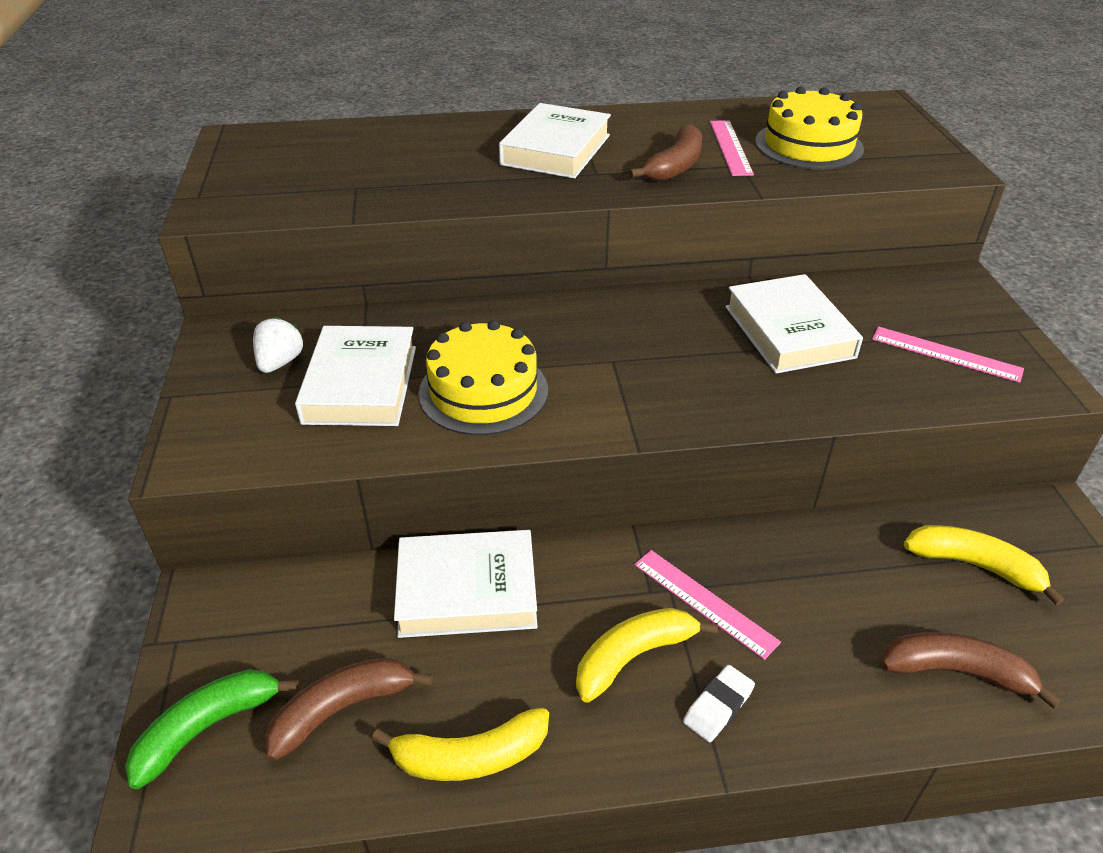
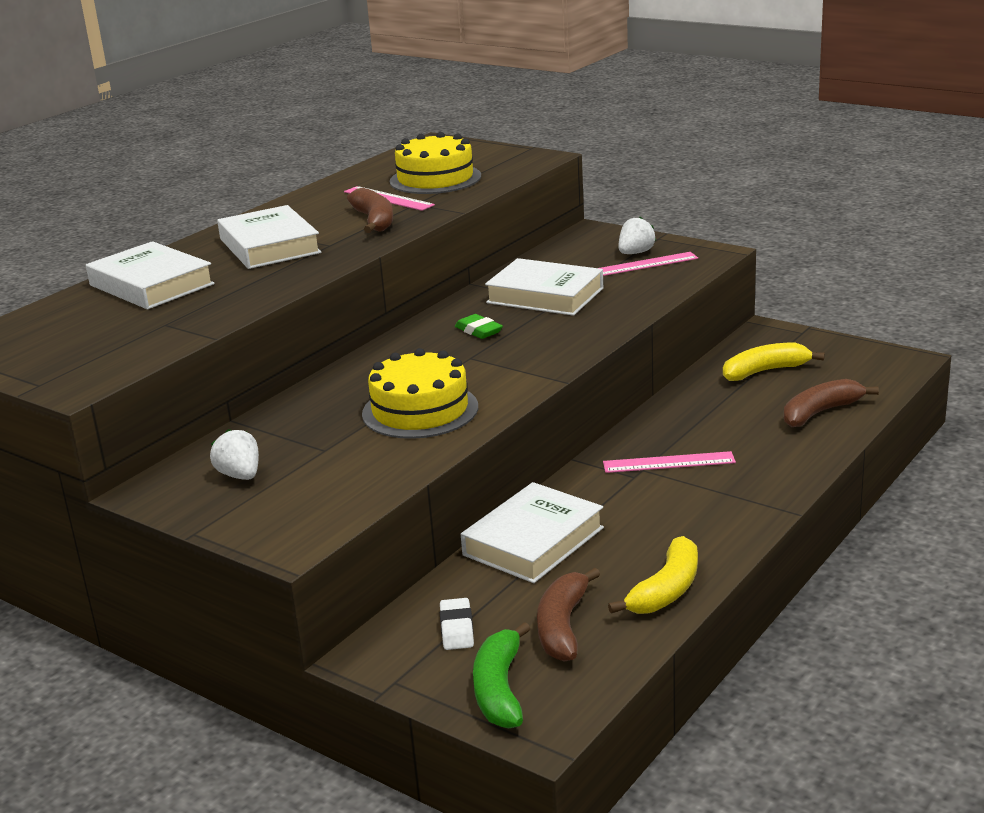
camera: 45 degrees left, 15 degrees down
(360, 384) = (328, 451): white book -> white book (151, 285)
(633, 656) = (673, 503): yellow banana -> none
(668, 335) = (478, 331): none -> green eraser
(718, 706) = (745, 492): white eraser -> white eraser (457, 629)
(961, 334) = (635, 253): none -> white strawberry

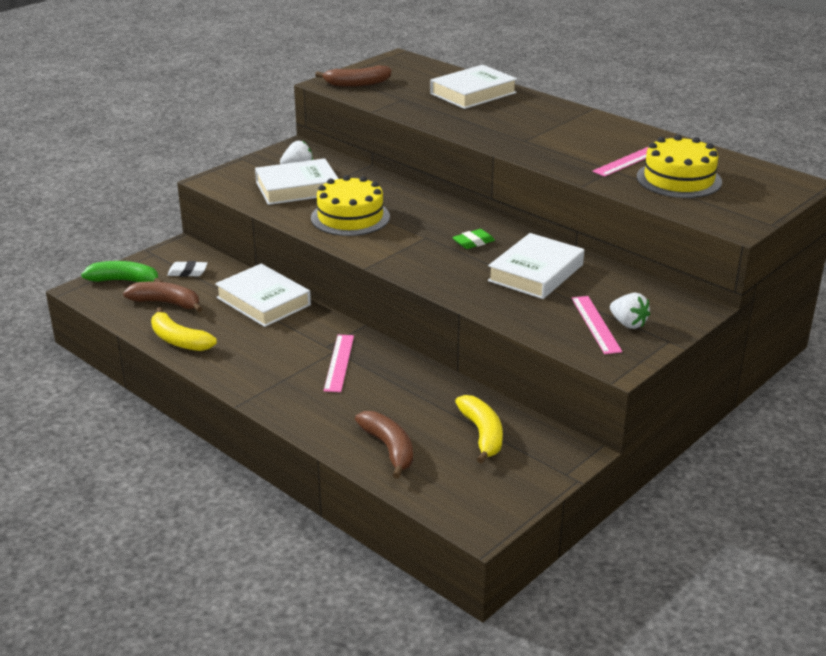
camera: 95 degrees right, 5 degrees up
(269, 246) = (531, 122): white book -> white book (297, 188)
(374, 221) = (573, 155): brown banana -> brown banana (357, 84)

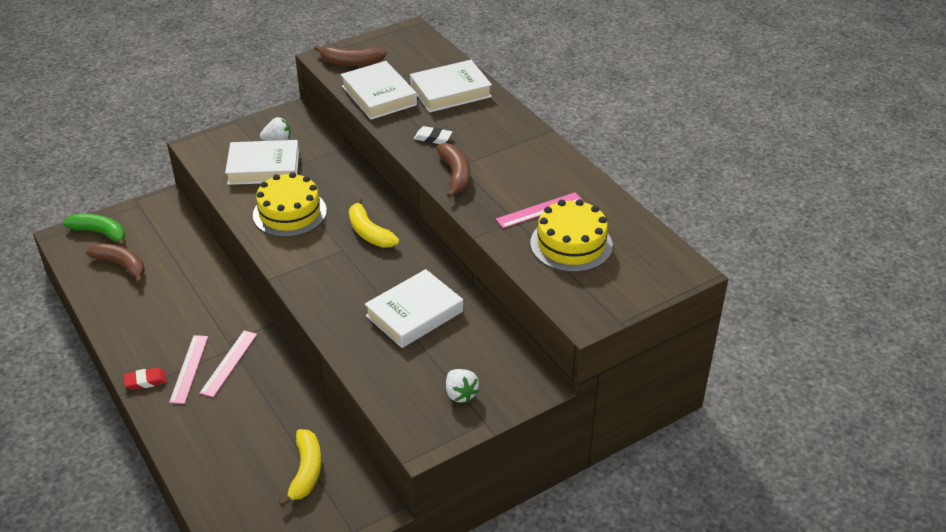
camera: 15 degrees right, 10 degrees up
(179, 340) = (111, 311): yellow banana -> yellow banana (369, 232)
(187, 272) = (156, 232): white eraser -> white eraser (433, 138)
(257, 390) = (146, 381): none -> red eraser
(263, 301) = (202, 278): white book -> white book (379, 95)
(389, 449) = (220, 470): brown banana -> brown banana (455, 175)
(473, 242) = (380, 264): green eraser -> none
(596, 324) = (431, 389): pink ruler -> pink ruler (189, 369)

